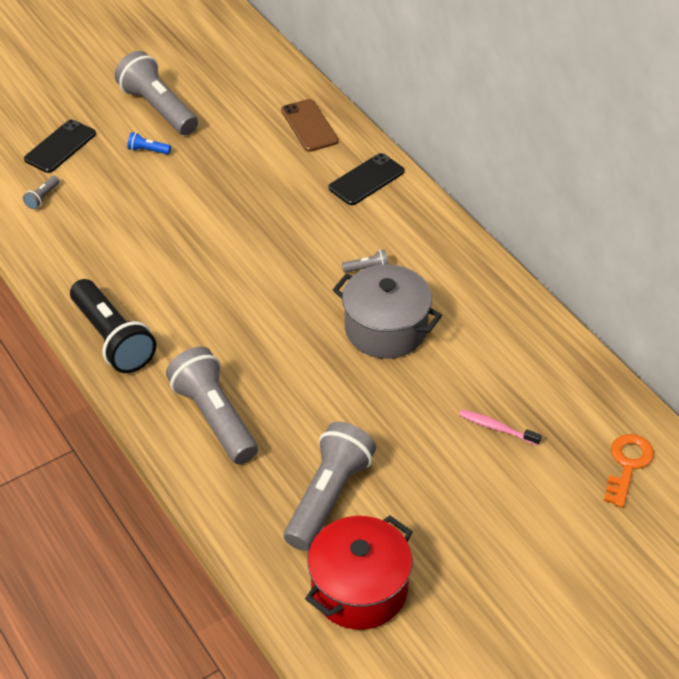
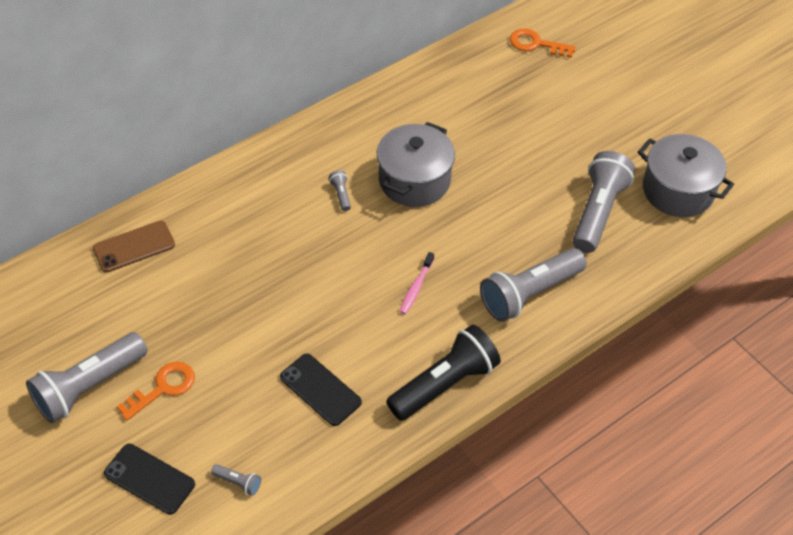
camera: 95 degrees left, 5 degrees up
(148, 150) = (163, 388): blue flashlight -> orange key
(328, 497) = (598, 212): grey flashlight -> grey flashlight turned 90 degrees clockwise
(359, 589) = (678, 190): red pot -> grey pot
(366, 180) = (220, 198): black phone -> black phone (320, 389)
(497, 428) = (512, 112): pink toothbrush -> pink toothbrush (416, 287)

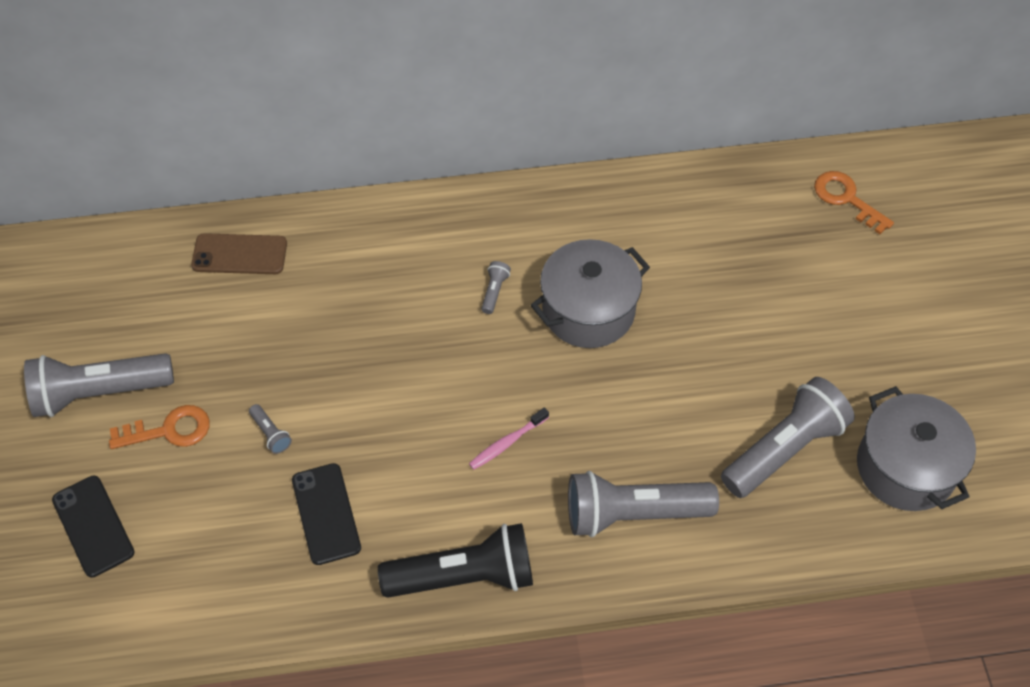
camera: 30 degrees right, 5 degrees up
(238, 482) = (176, 577): grey flashlight -> grey flashlight (270, 433)

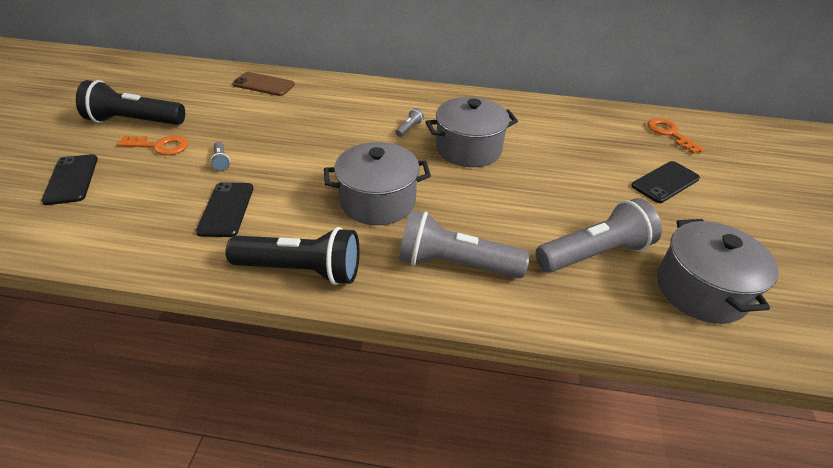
camera: 15 degrees right, 15 degrees down
(99, 392) = (134, 121): grey flashlight -> black flashlight
(507, 443) = (377, 201): pink toothbrush -> grey pot
(850, 300) = (665, 182): none -> black phone

